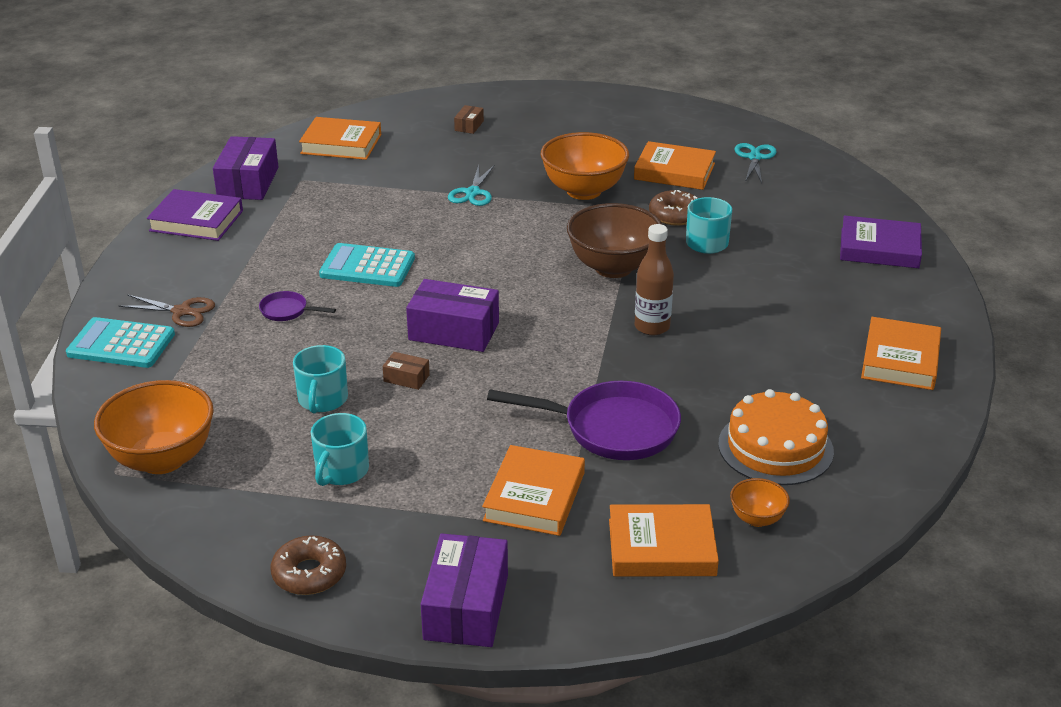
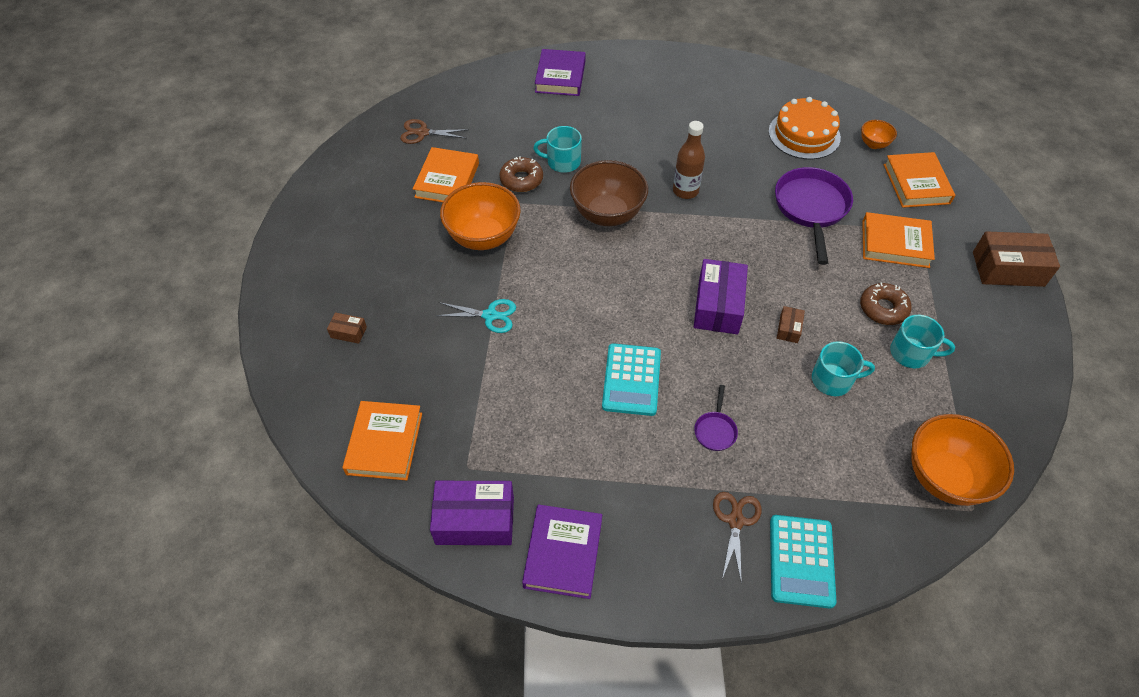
camera: 95 degrees left, 20 degrees up
(309, 573) = (1019, 354): brown donut -> brown donut (883, 308)
(466, 607) = (1008, 269): purple box -> brown box
(754, 157) = (422, 133): turquoise scissors -> brown scissors
(900, 359) = (695, 78): orange book -> none

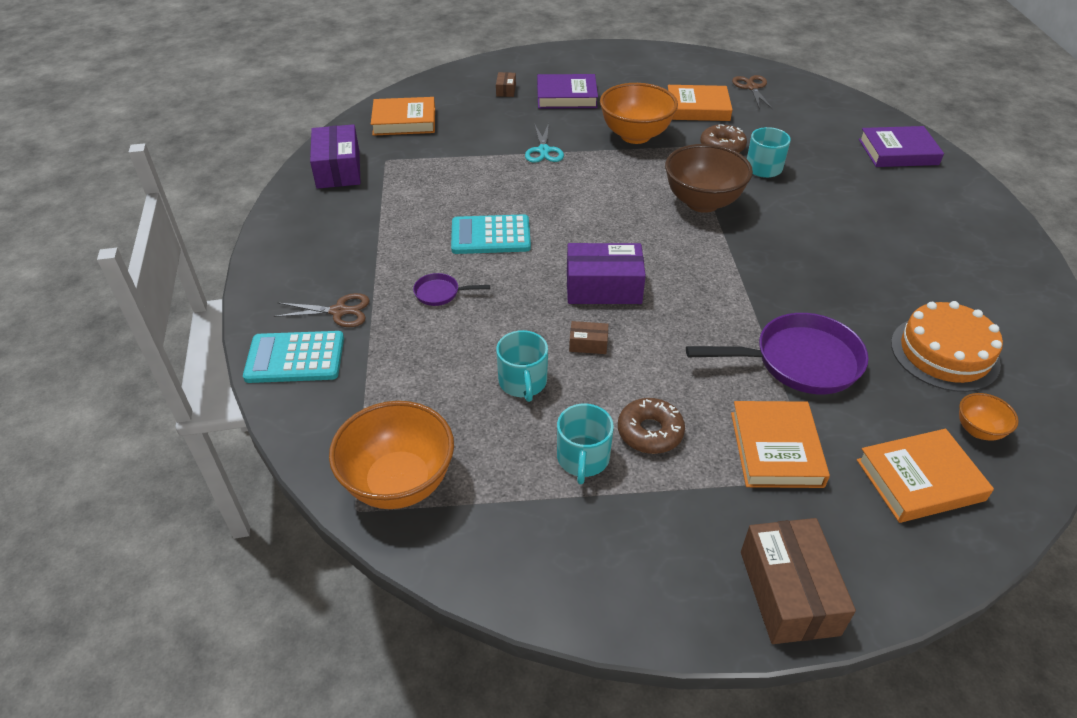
camera: 80 degrees right, 10 degrees down
(563, 553) = (308, 214): purple book -> purple book (566, 96)
(685, 191) = (769, 253): brown bottle -> none

